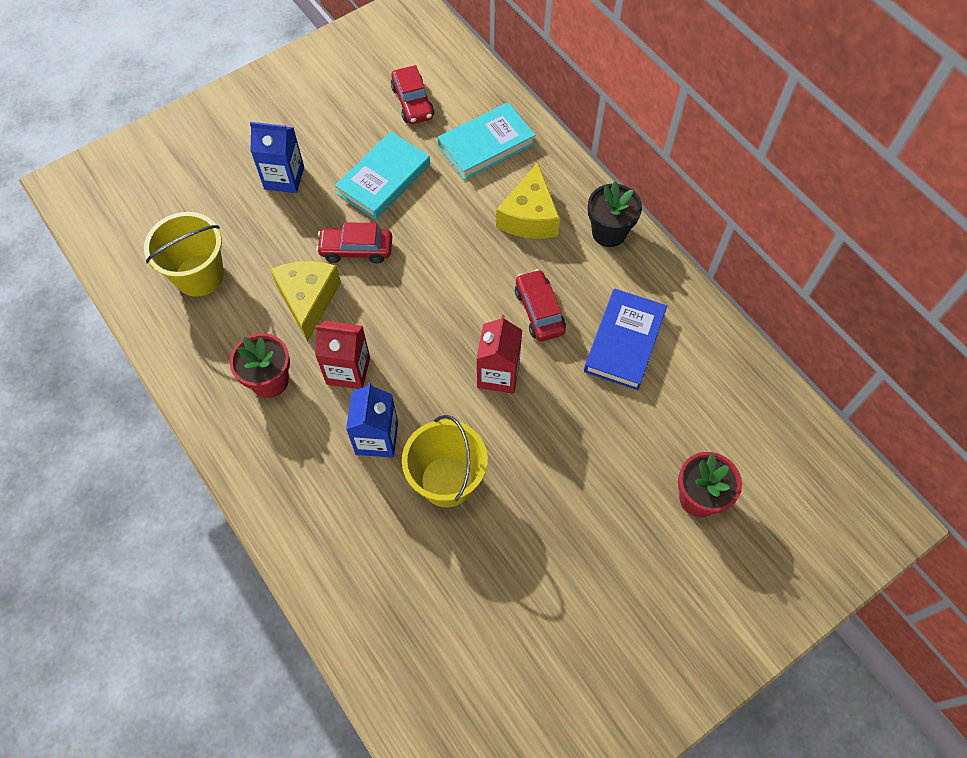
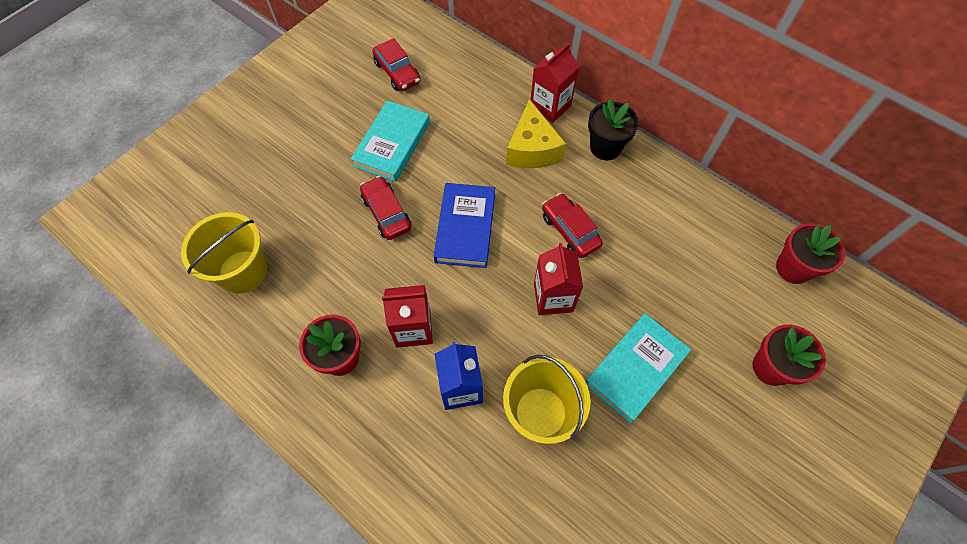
camera: 15 degrees left, 0 degrees up
(284, 178) = (300, 163): blue carton -> none
(308, 300) = (355, 270): yellow cheese -> none
(356, 250) = (386, 213): red car -> red car turned 75 degrees clockwise
(486, 144) = (473, 95): turquoise book -> turquoise book (635, 368)
(565, 175) = (550, 106): none -> red carton
(624, 342) = (653, 240): blue book -> blue book (465, 228)
(764, 406) = (793, 268): none -> red flower pot

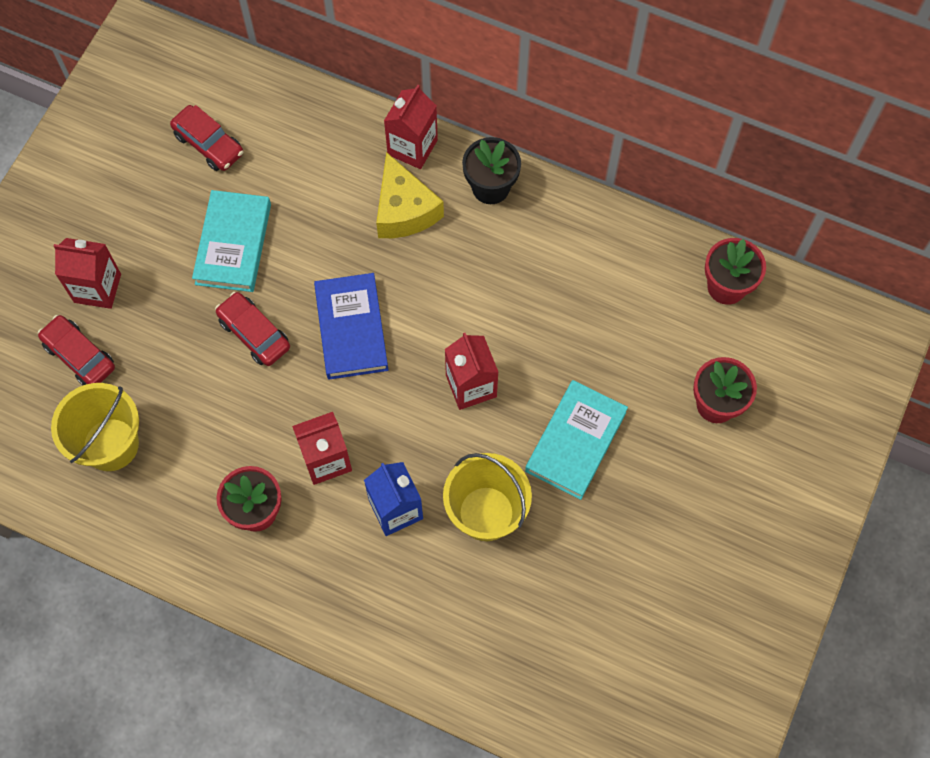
camera: 15 degrees left, 5 degrees up
(279, 152) = (97, 288): none -> red carton
(569, 230) = (472, 303): red car -> red car (79, 356)

